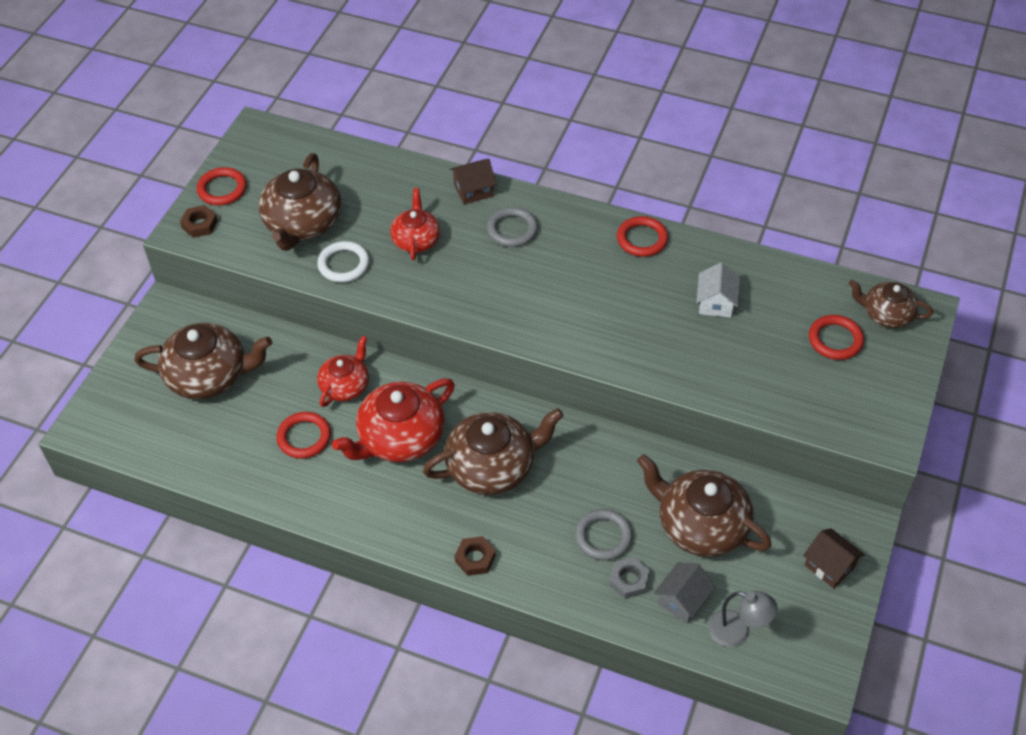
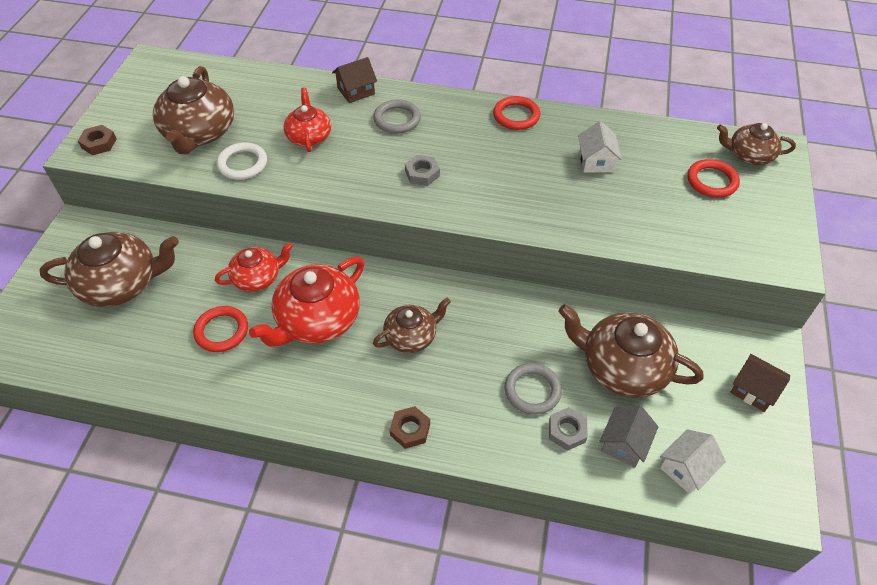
camera: 10 degrees left, 0 degrees up
(222, 189) = (119, 111): red ring -> none
(345, 386) = (257, 278): red teapot -> red teapot turned 45 degrees clockwise
(492, 467) = (411, 336): brown teapot -> brown teapot, size x0.60
(528, 296) = (422, 173): none -> grey nut
(737, 631) = (686, 469): grey lamp -> white house

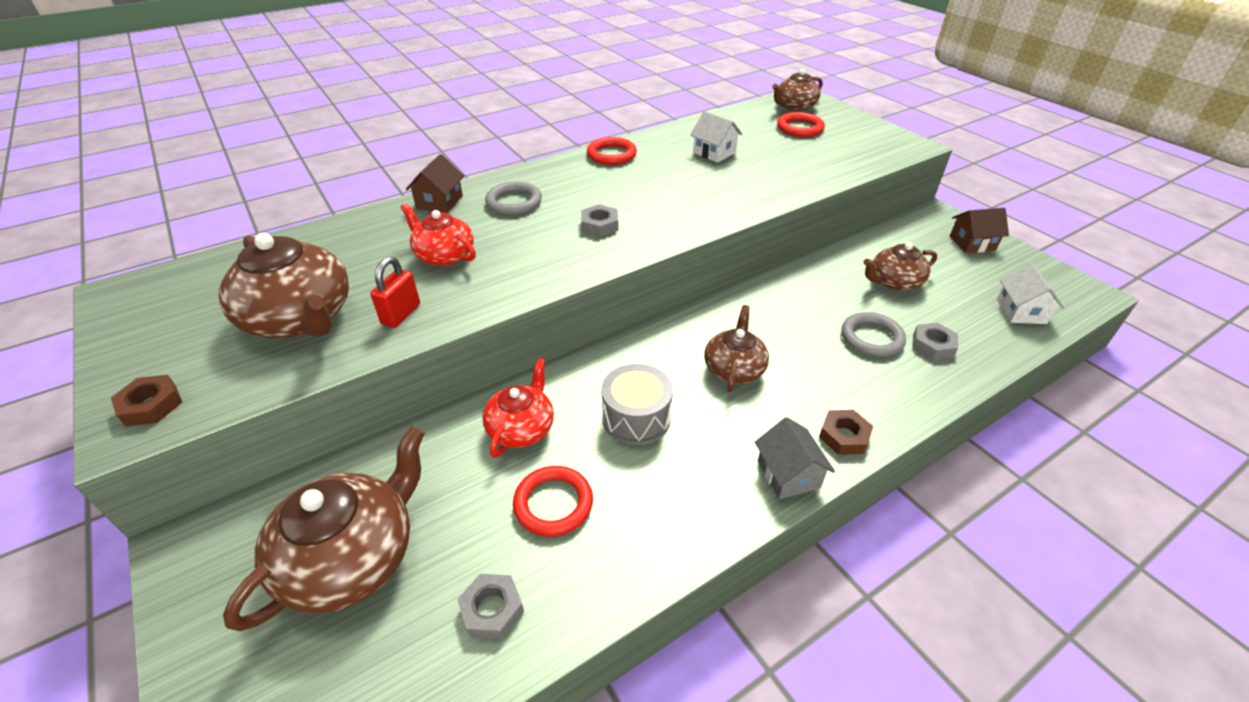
camera: 45 degrees left, 10 degrees down
(141, 356) = (492, 609): none -> grey nut
(242, 164) = (401, 314): white ring -> red padlock
(317, 320) = (636, 418): red teapot -> grey drum
(623, 367) = (894, 282): brown teapot -> brown teapot, size x0.60
(624, 444) = (971, 325): grey house -> grey house (788, 474)

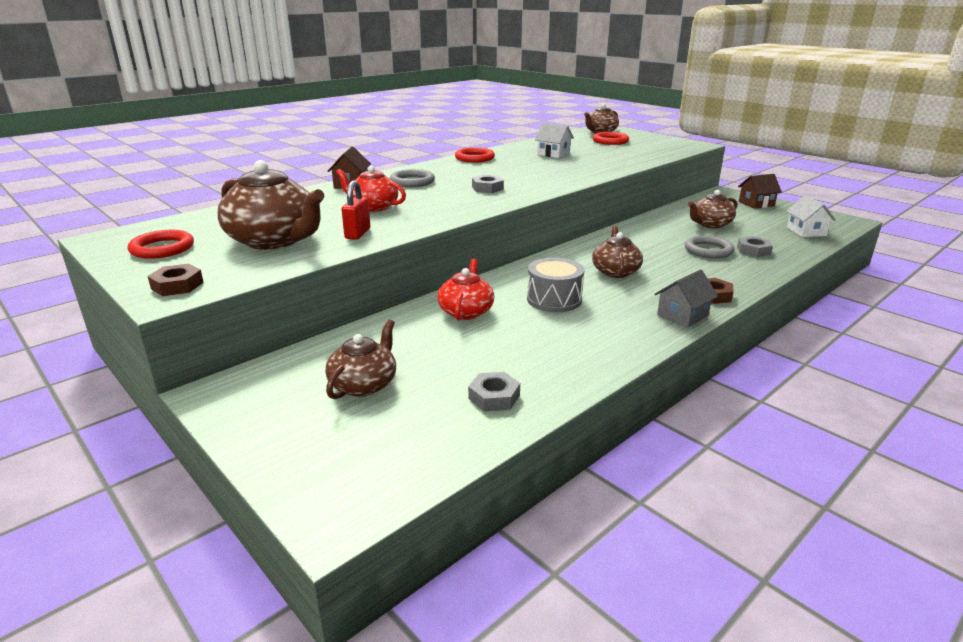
camera: 10 degrees left, 15 degrees down
(351, 558) = (364, 384): brown teapot -> brown teapot, size x0.60
(553, 503) = (513, 344): red ring -> red ring (162, 248)
(788, 474) = (682, 315): grey house -> grey house turned 75 degrees clockwise

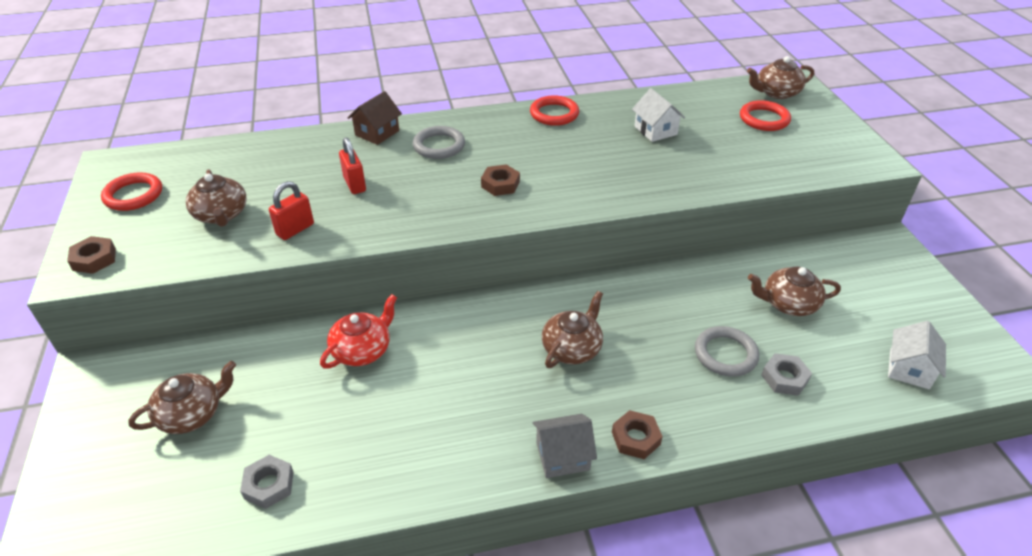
camera: 30 degrees right, 15 degrees up
(274, 240) = (221, 215): brown teapot -> brown teapot, size x0.60
(373, 207) = (355, 184): red teapot -> red padlock
(487, 188) = (500, 184): grey nut -> brown nut
(554, 299) = (460, 368): grey drum -> none
(756, 204) = (907, 283): brown house -> none

